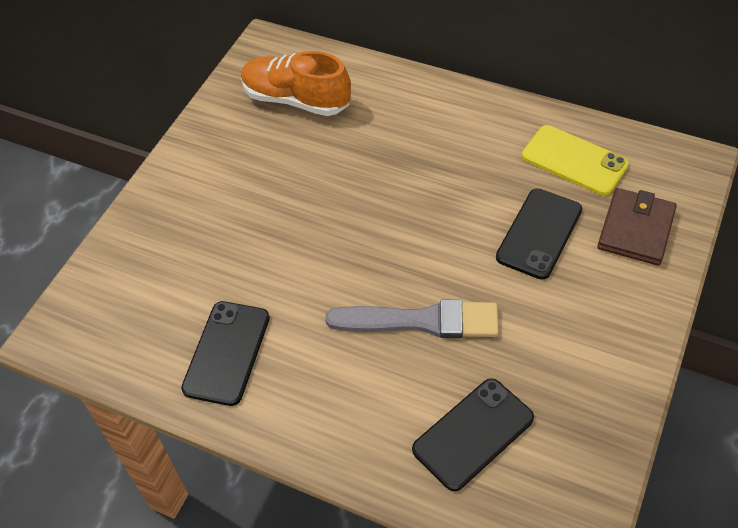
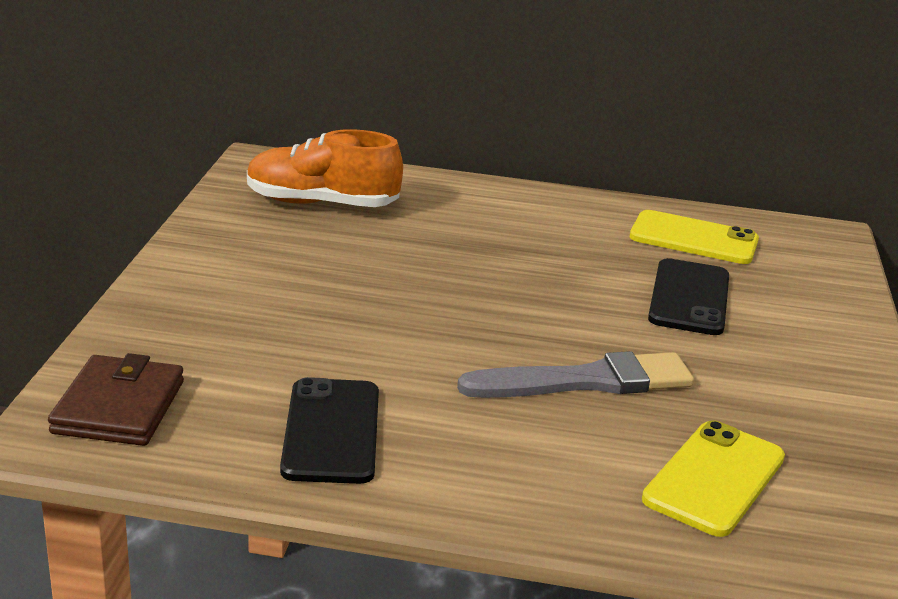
camera: 20 degrees left, 25 degrees down
(473, 434) = (714, 478): black phone -> yellow phone
(635, 229) = (799, 288): brown wallet -> brown wallet (119, 407)

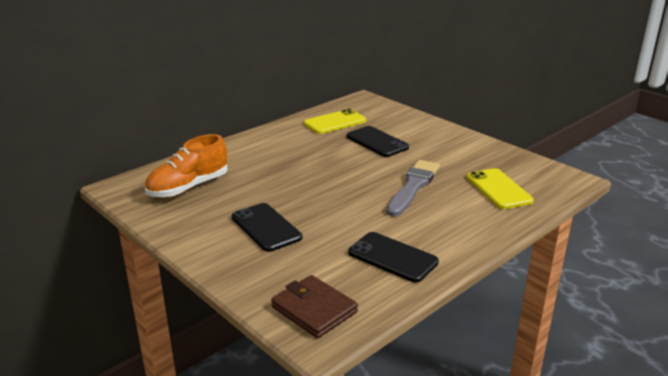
camera: 50 degrees left, 0 degrees up
(289, 295) = (266, 227): none -> black phone

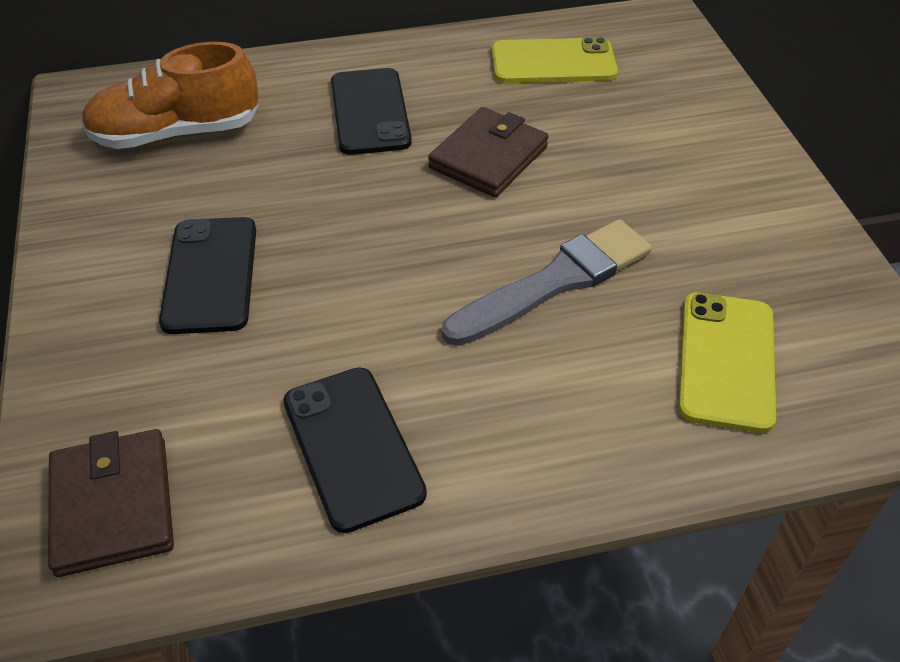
camera: 30 degrees right, 20 degrees up
(343, 158) = (488, 157): none -> brown wallet
(377, 142) = (588, 140): black phone -> black phone (370, 112)

